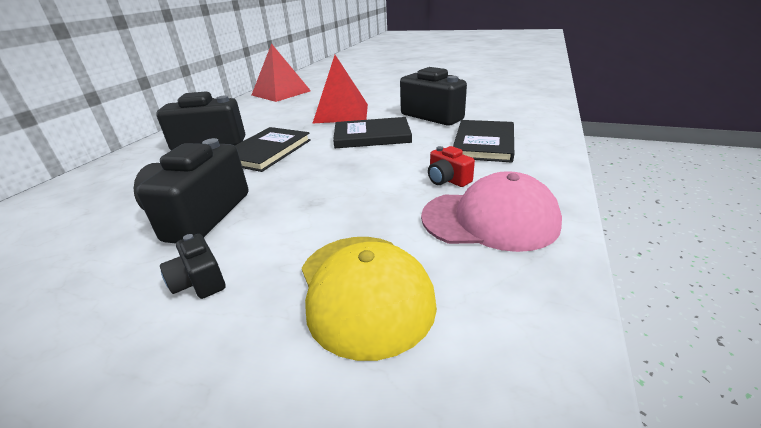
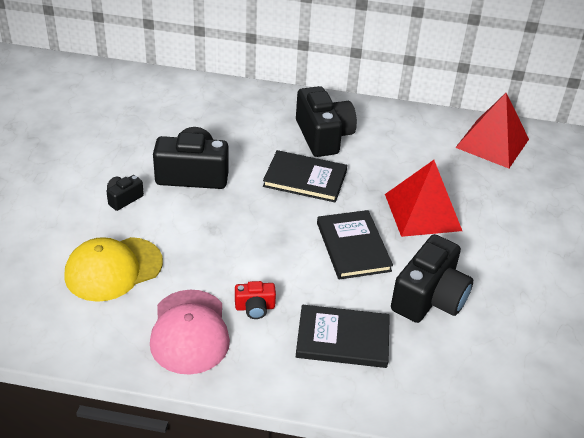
camera: 75 degrees right, 10 degrees up
(447, 180) = (255, 307): red camera -> red camera turned 135 degrees counterclockwise

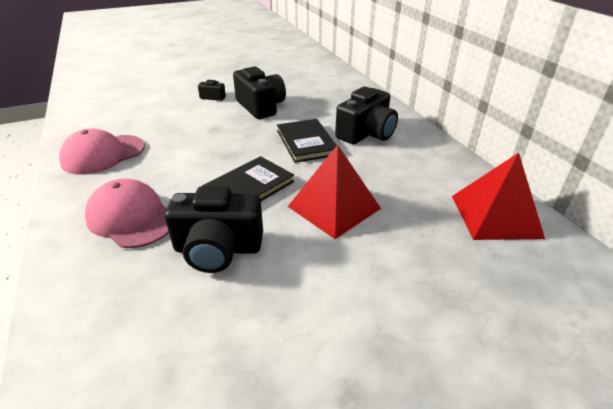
camera: 60 degrees right, 5 degrees down
(113, 269) = (146, 114): yellow cap -> none
(255, 307) = (143, 169): red camera -> none
(342, 339) = (131, 218): black book -> pink cap

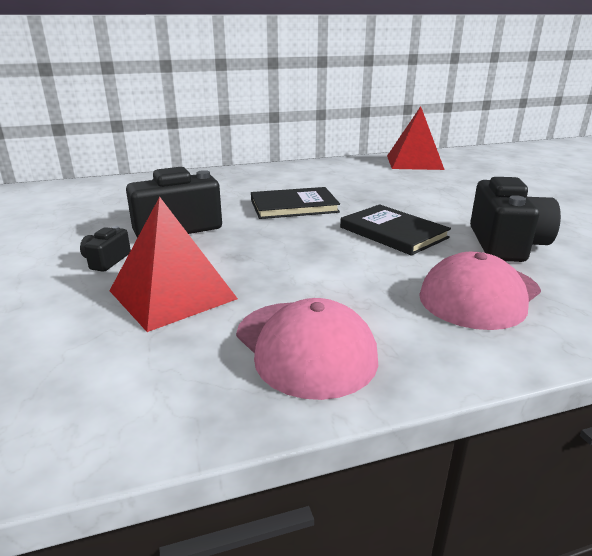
camera: 85 degrees left, 10 degrees down
(334, 207) = (419, 201): red pyramid -> red pyramid (172, 294)
(366, 133) = (280, 183): black camera -> none

